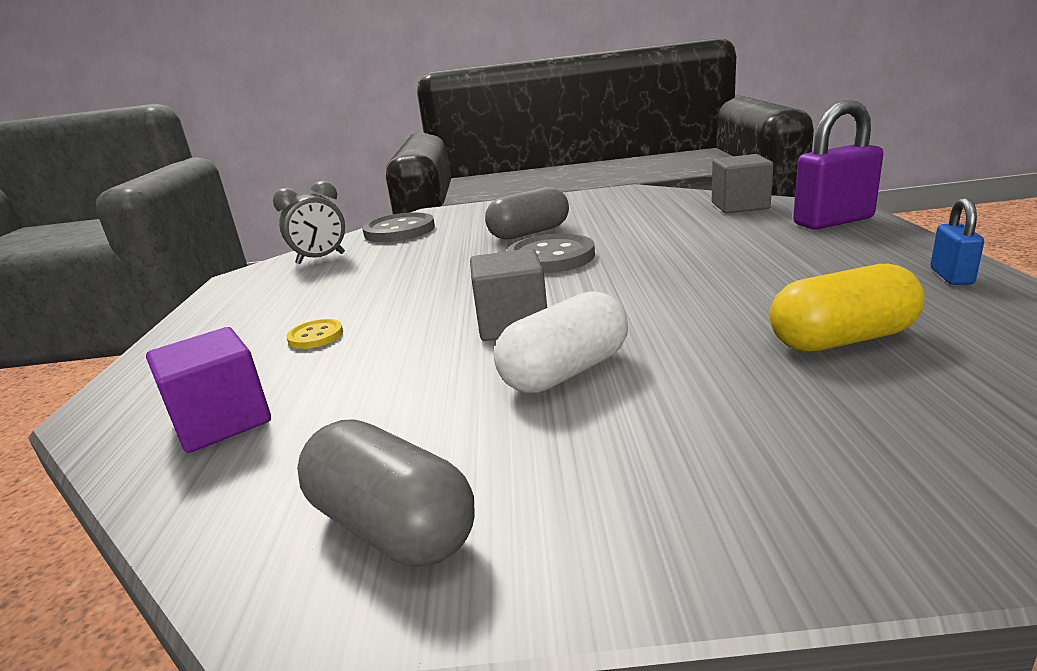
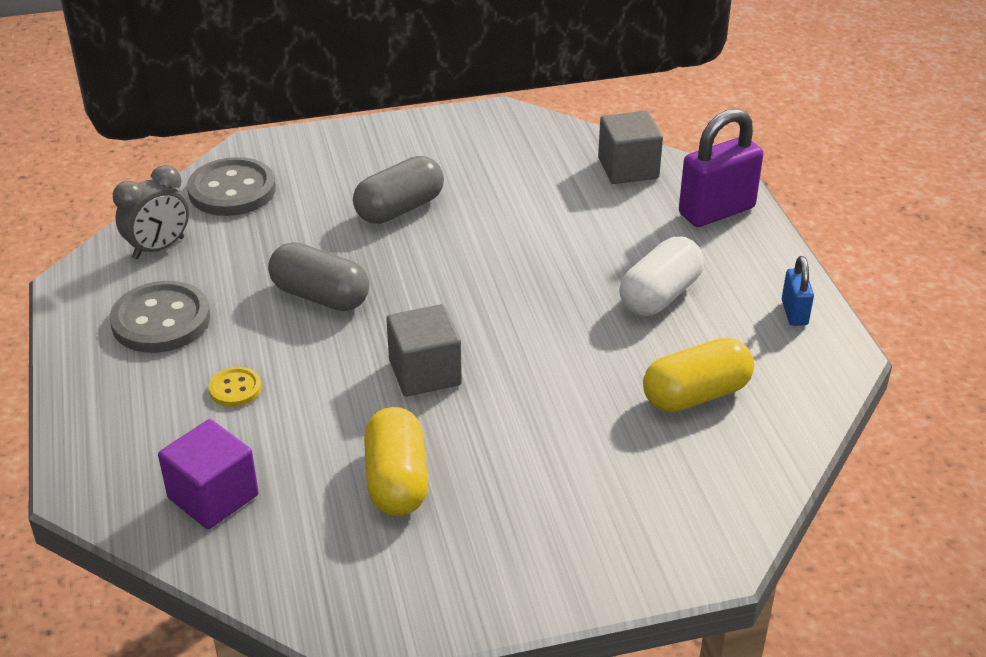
camera: 15 degrees left, 15 degrees up
(392, 527) = (402, 578): grey capsule -> grey capsule (320, 296)
(439, 413) = (396, 481): none -> yellow capsule
(550, 257) = (436, 262): grey button -> grey button (161, 320)
(565, 372) = (486, 434): white capsule -> white capsule (659, 295)

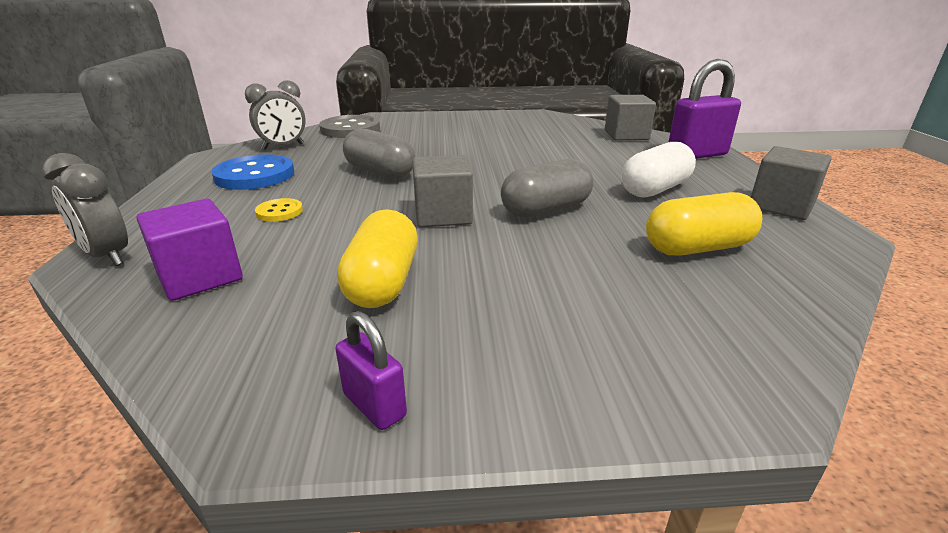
camera: 10 degrees right, 10 degrees down
(94, 481) = (107, 256): none -> grey clock
(161, 320) = (255, 175): grey button -> blue button
(399, 209) = (458, 141): grey capsule -> grey capsule (545, 209)
(438, 604) = (374, 405): none -> purple padlock
(794, 313) = (781, 206): blue padlock -> grey cube

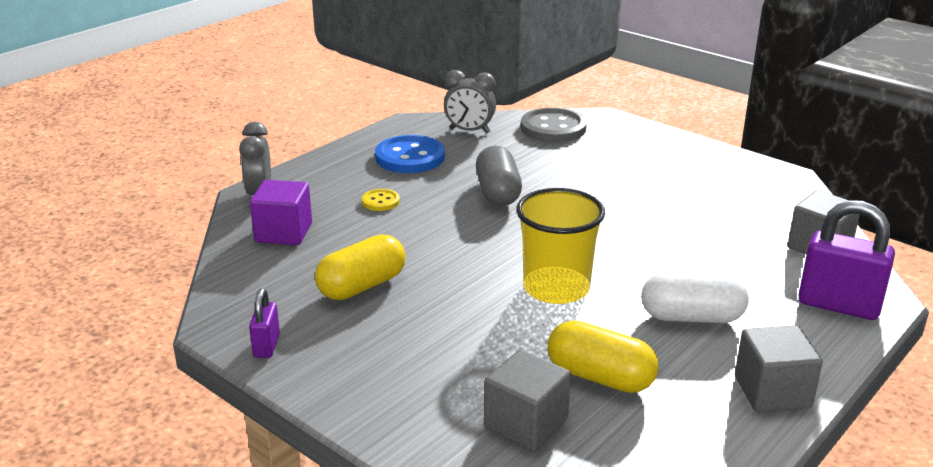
camera: 45 degrees right, 0 degrees up
(443, 215) = (475, 255): grey cube -> grey cube (526, 423)
(545, 209) = (556, 288): grey capsule -> yellow cup

